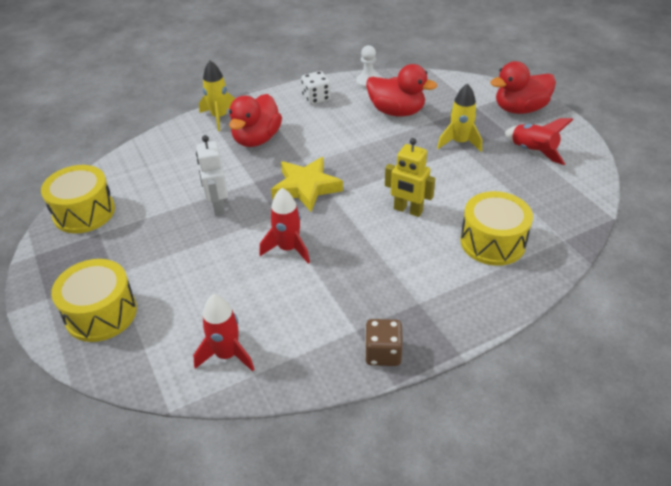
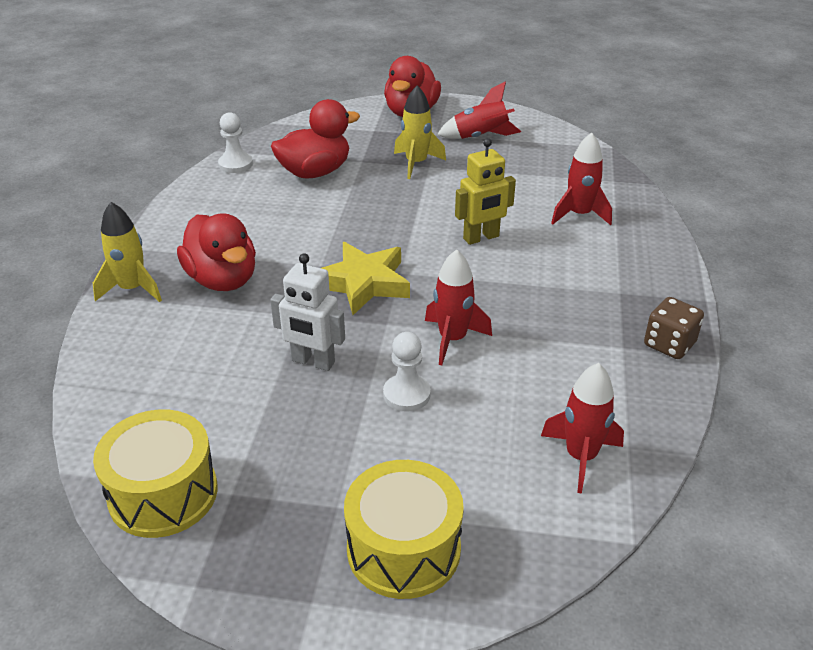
camera: 55 degrees left, 5 degrees down
(221, 255) = (406, 394): none -> white pawn
(316, 98) = (210, 207): white dice -> none
(492, 242) = (579, 215): yellow drum -> red rocket

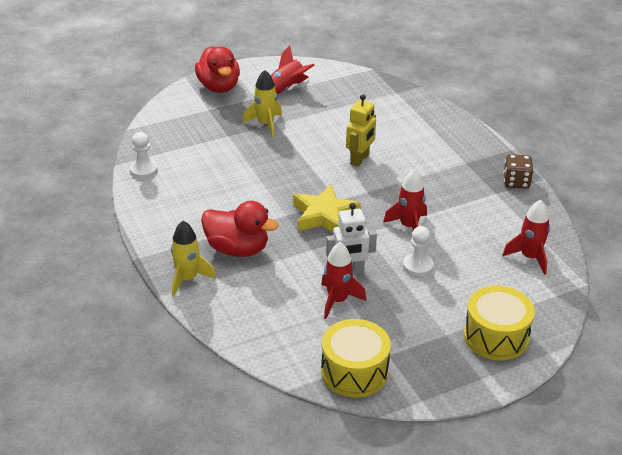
camera: 35 degrees left, 0 degrees up
(315, 172) = (206, 155): red duck -> none
(579, 215) = (399, 123): red rocket -> red rocket (337, 301)

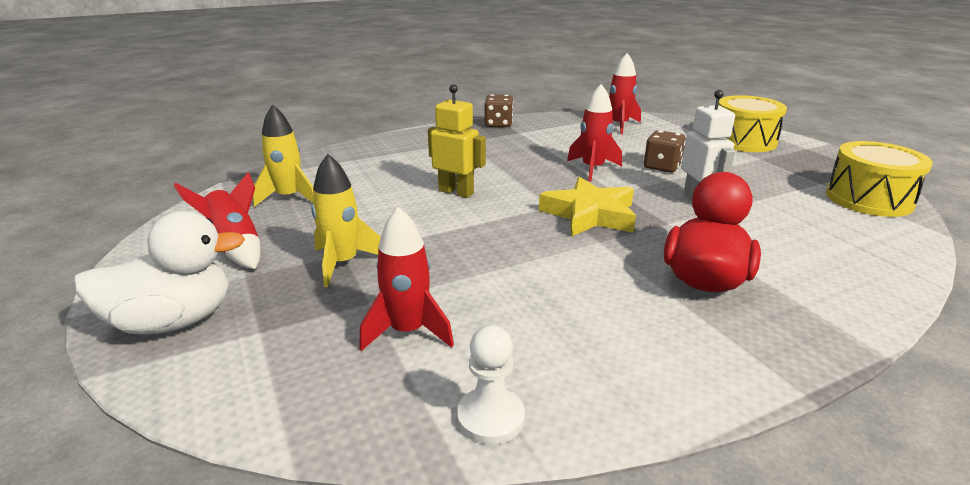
camera: 90 degrees left, 10 degrees down
(187, 279) = (817, 326): yellow rocket -> yellow rocket (289, 197)
(219, 87) = (173, 321): red duck -> white duck
(337, 301) = (758, 207): red rocket -> red rocket (408, 331)
(418, 266) = (662, 167): white pawn -> brown dice

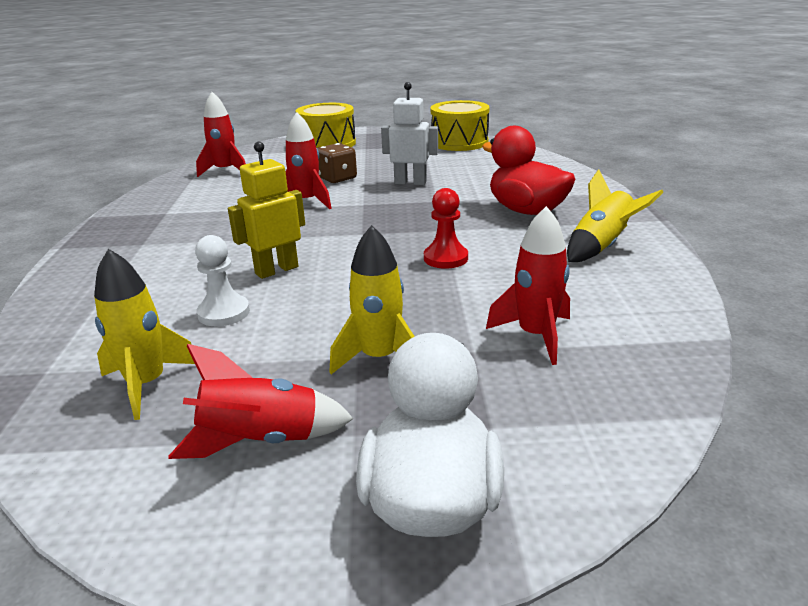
camera: 65 degrees left, 0 degrees up
(490, 418) = (663, 317): white pawn -> white pawn (224, 313)
(498, 124) = (124, 218): brown dice -> none
(534, 255) = (445, 258): none -> red pawn
(589, 214) = (394, 222): yellow star -> none
(652, 349) = (601, 246): none -> yellow rocket

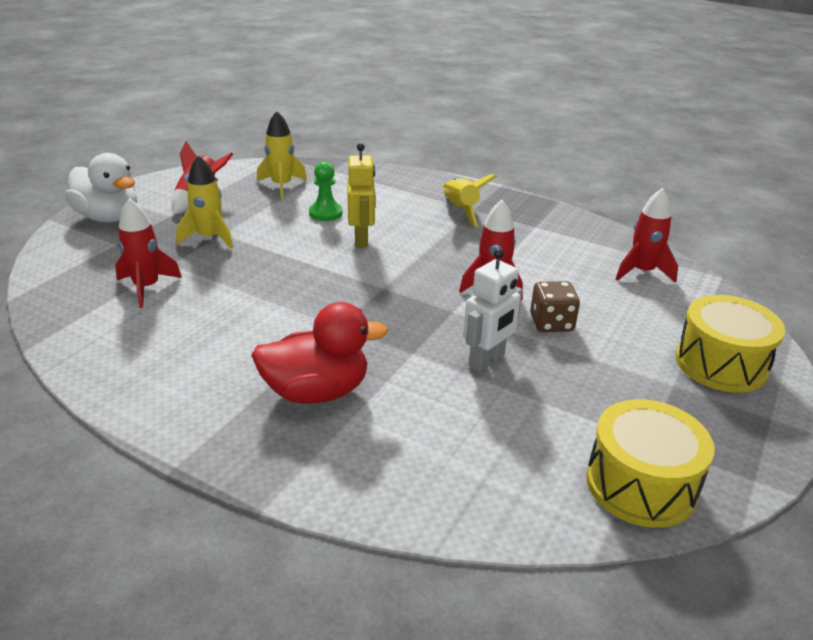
camera: 120 degrees right, 5 degrees up
(224, 313) = (325, 213): white pawn -> green pawn
(445, 258) = (285, 303): red pawn -> none
(601, 246) = (190, 385): yellow rocket -> yellow rocket (460, 211)

